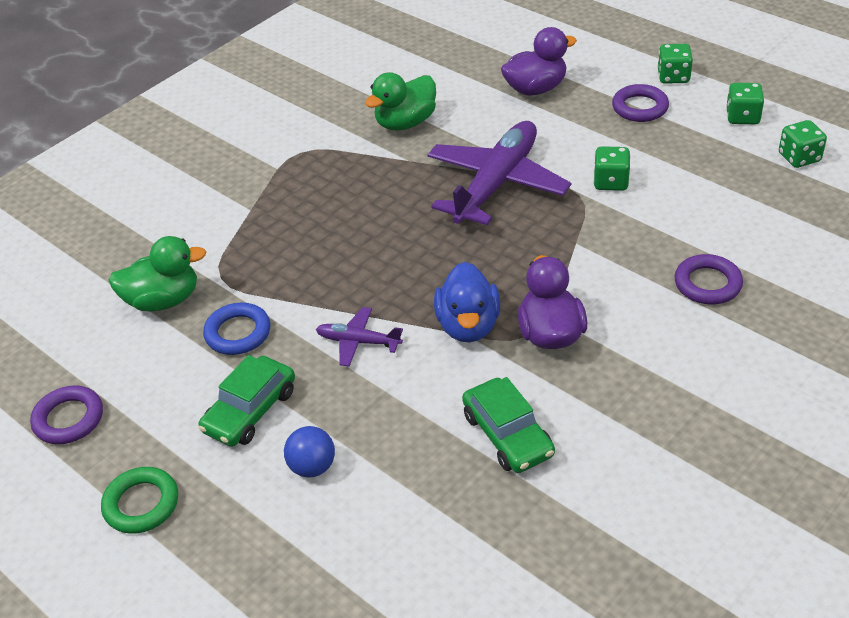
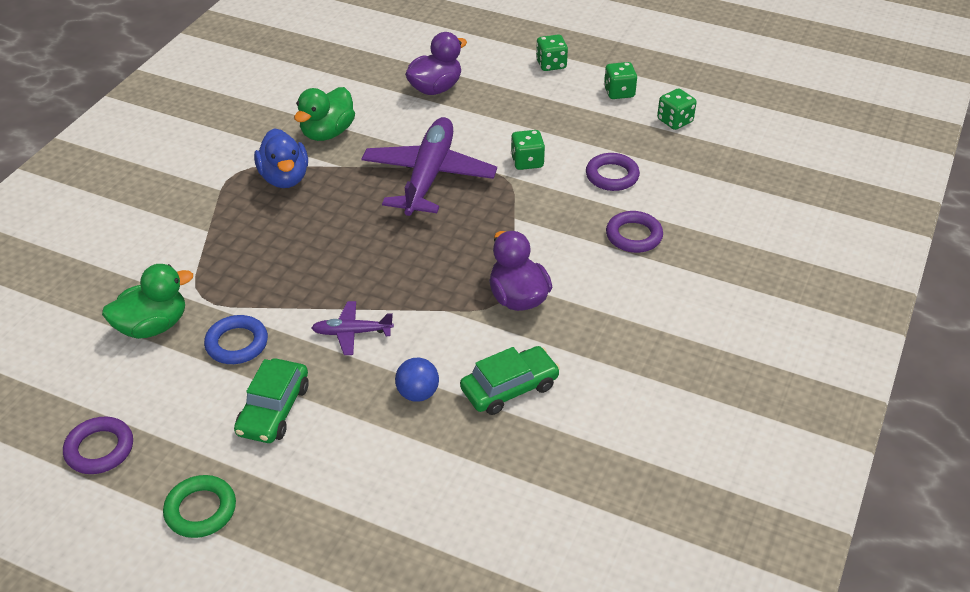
camera: 20 degrees left, 0 degrees up
(312, 467) = (348, 447): blue ball -> blue ball (417, 393)
(468, 325) = (445, 302): blue duck -> blue duck (284, 178)
(507, 435) = (509, 388): green car -> green car turned 75 degrees counterclockwise
(640, 107) = (531, 94): purple ring -> purple ring (612, 176)

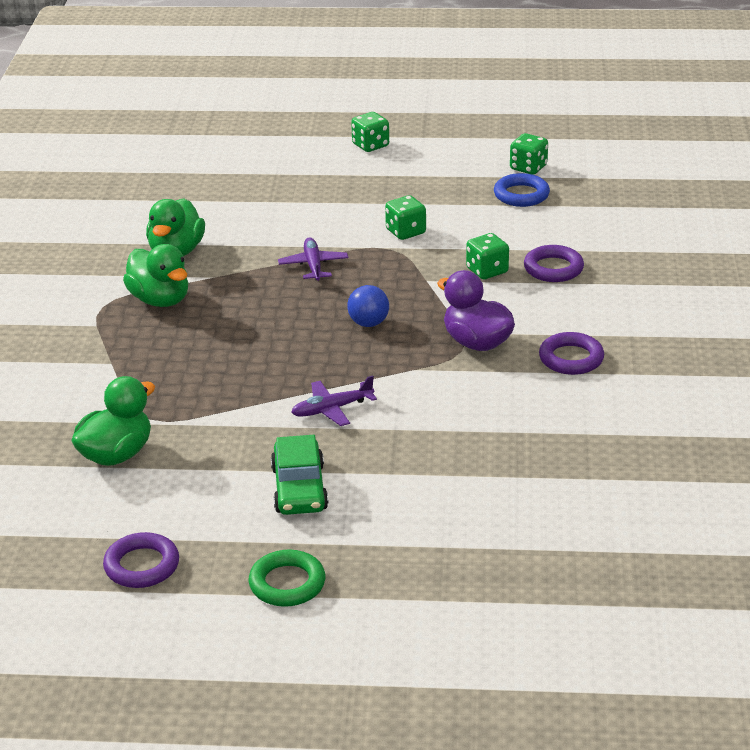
camera: 20 degrees left, 10 degrees down
(237, 343) = (219, 447): blue ring -> blue ring (521, 195)
(284, 178) = (160, 300): blue duck -> green duck
(417, 393) = (434, 440): blue ball -> blue ball (368, 323)
(428, 176) = (313, 266): purple plane -> purple plane, size x0.47
(435, 88) = (264, 190): purple duck -> none
(509, 388) = (520, 413): green car -> none
(612, 176) = (498, 225): purple ring -> purple ring (571, 358)
(619, 92) = (456, 155): green dice -> green dice (487, 271)

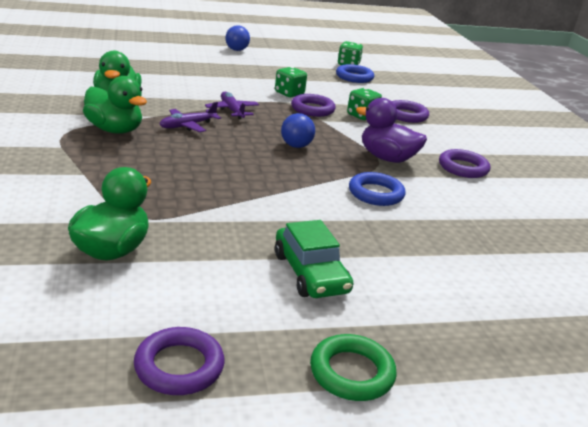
camera: 20 degrees left, 5 degrees down
(332, 409) = (302, 206): purple plane -> purple plane (188, 125)
(370, 145) = (236, 50): green dice -> blue ball
(423, 260) = (312, 109): none -> purple ring
(429, 395) = (376, 193): none -> blue ring

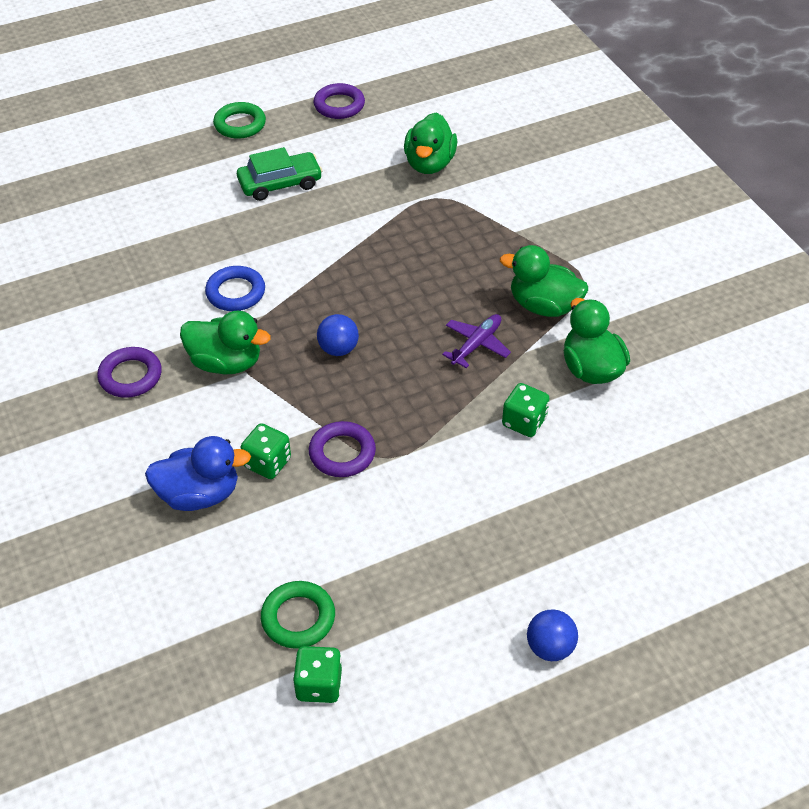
camera: 170 degrees right, 20 degrees up
(232, 111) = (445, 402): purple plane -> none
(289, 93) = (390, 491): green dice -> green dice (524, 422)
(310, 273) = (280, 184): green car -> green car turned 105 degrees clockwise
(354, 77) = (298, 618): blue ring -> green ring
(387, 158) = (226, 363): purple duck -> green duck
(406, 115) = (199, 494): purple ring -> blue duck

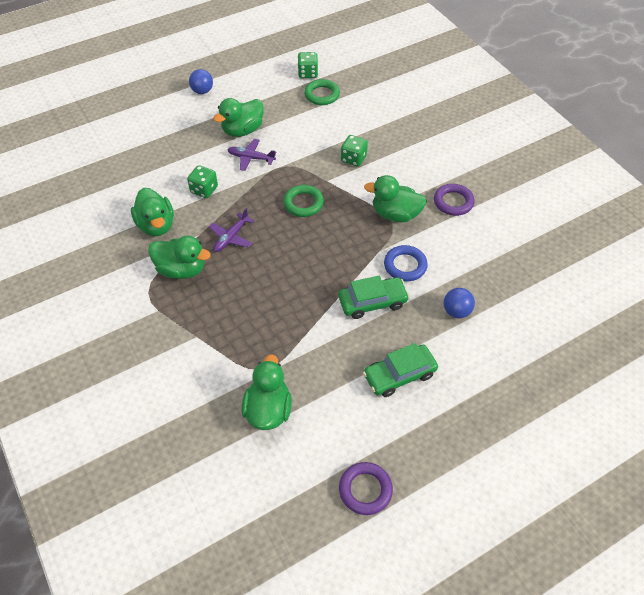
camera: 175 degrees right, 5 degrees up
(199, 494) = (386, 141): blue duck -> none
(240, 124) = (458, 451): green ring -> green ring (303, 203)
(291, 254) = (372, 302): none -> green car
(338, 349) = (324, 228): blue ball -> blue ball (456, 311)
(342, 453) = (312, 166): purple ring -> none
(446, 476) = (251, 158): none -> purple plane
(462, 538) = (242, 130): none -> green duck

